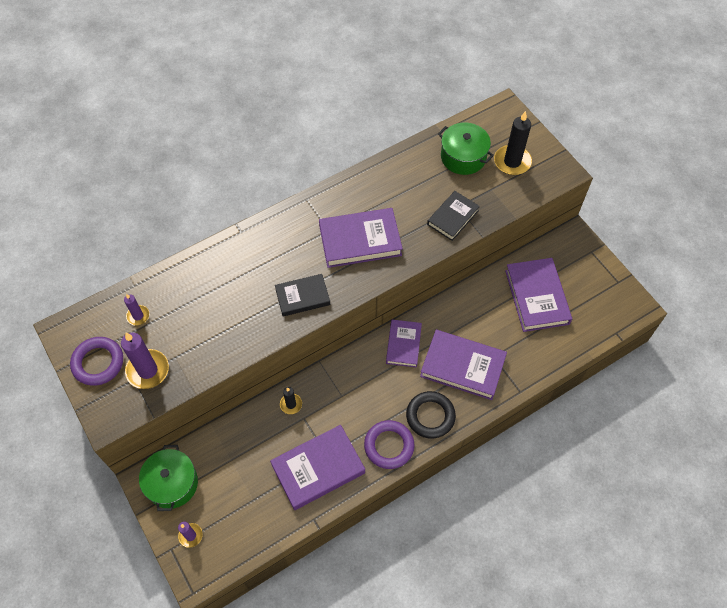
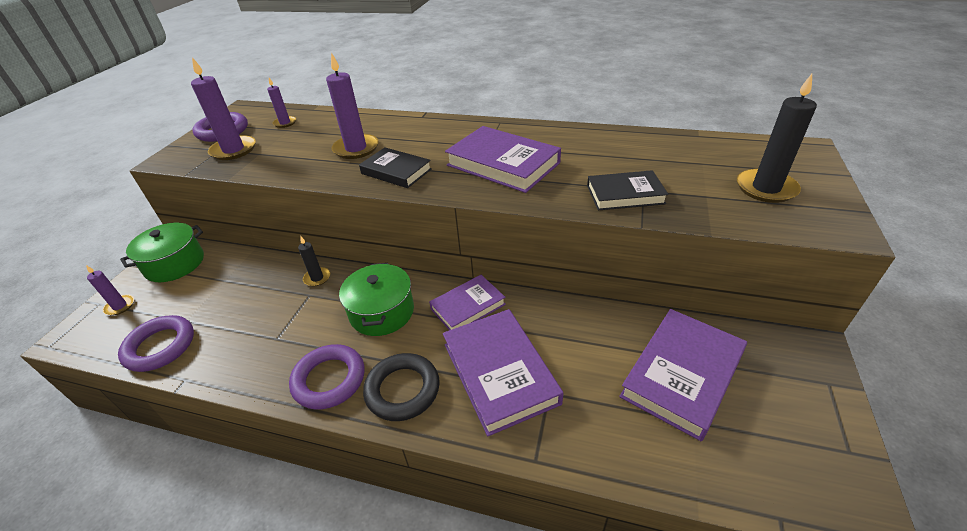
camera: 50 degrees right, 20 degrees down
(242, 298) = (356, 149): none -> purple candle
(266, 523) = (160, 346): none -> purple ring
(318, 469) = (254, 342): purple book -> none
(463, 157) = (701, 160): green pot -> green pot (382, 312)

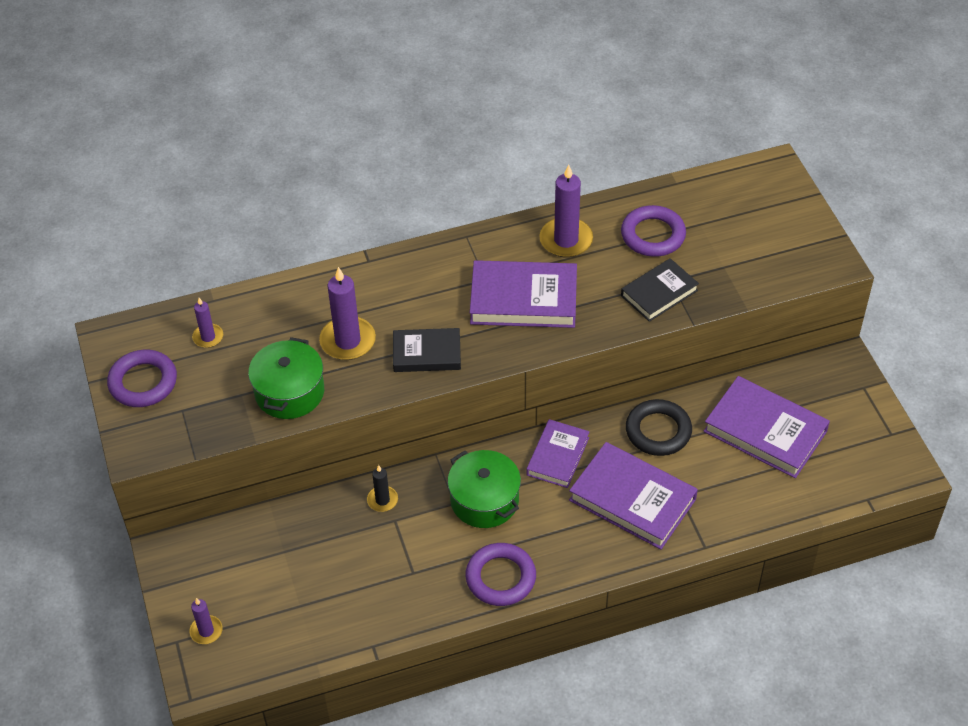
camera: 35 degrees left, 10 degrees up
(160, 346) = (309, 637): purple ring -> purple ring (653, 235)
(175, 264) = (199, 564): green pot -> green pot (289, 392)
(233, 150) = (202, 403): purple candle -> purple candle (566, 240)
(402, 390) = (568, 552): black ring -> black ring (658, 431)
(682, 375) = (765, 431): purple book -> purple book turned 60 degrees counterclockwise
(766, 188) = (764, 237): black candle -> none

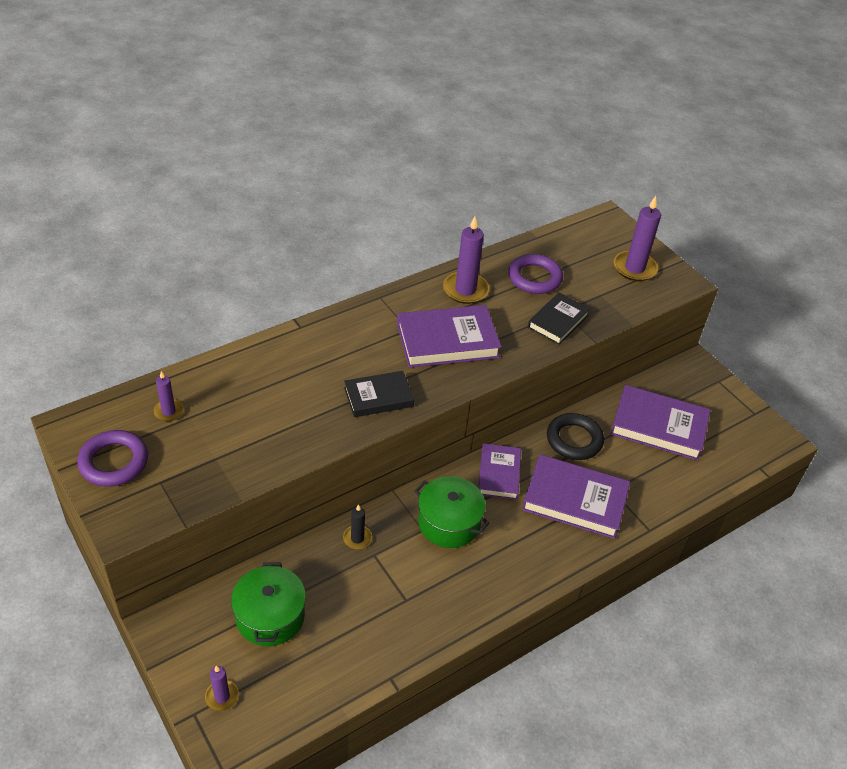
camera: 20 degrees left, 5 degrees down
(289, 392) = (261, 449): green pot -> green pot (270, 616)
(348, 341) = (303, 396): purple candle -> purple candle (634, 268)
(500, 578) = (487, 590): purple ring -> none

